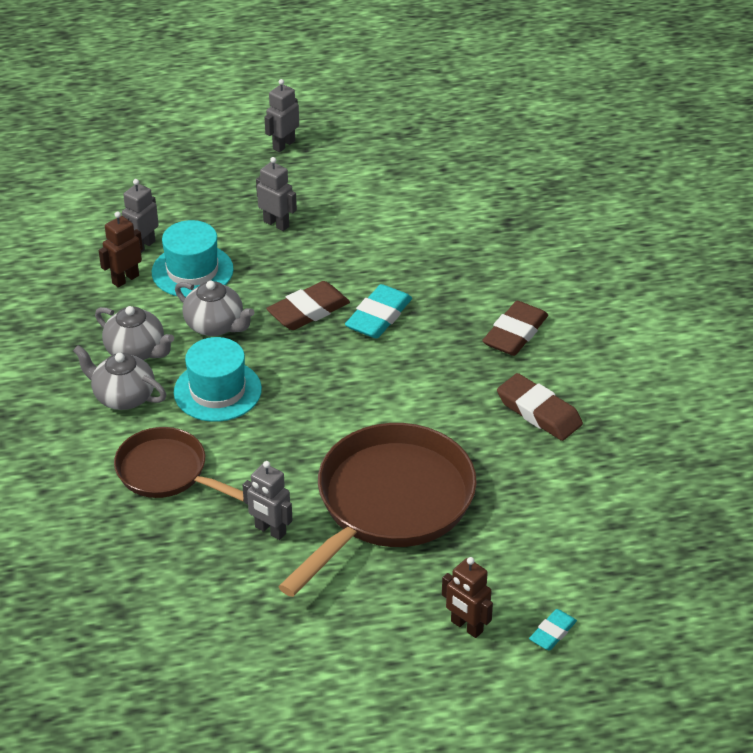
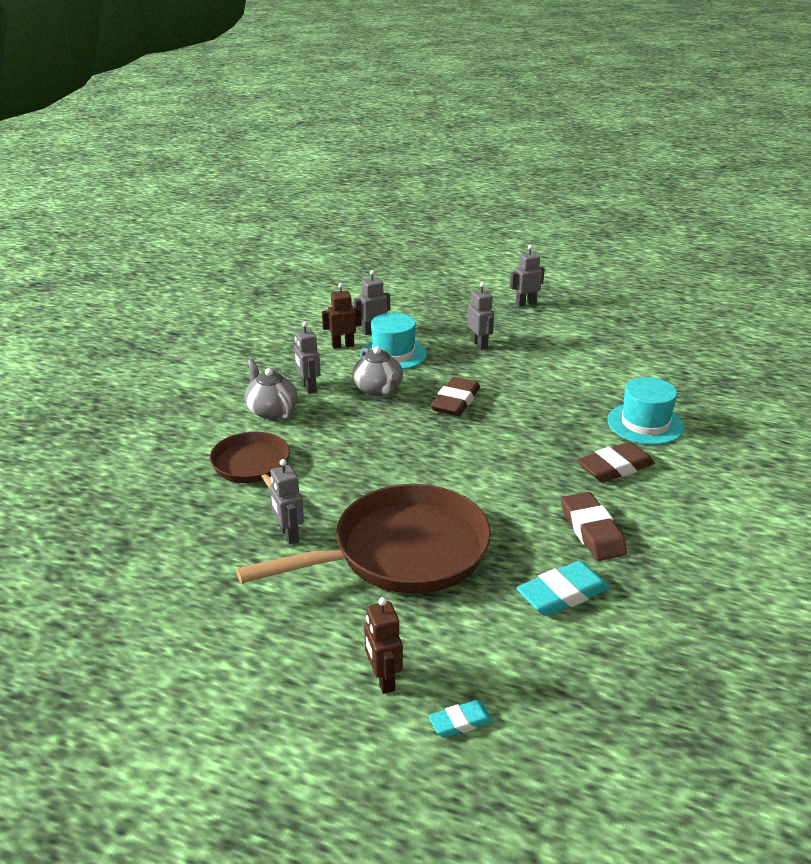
camera: 30 degrees right, 10 degrees down
(136, 351) = (308, 387): grey teapot -> grey robot
(217, 391) = (341, 429): turquoise hat -> turquoise hat (645, 424)
(308, 311) = (455, 401): brown eraser -> brown eraser turned 60 degrees counterclockwise
(378, 316) = (507, 421): turquoise eraser -> turquoise eraser (562, 594)

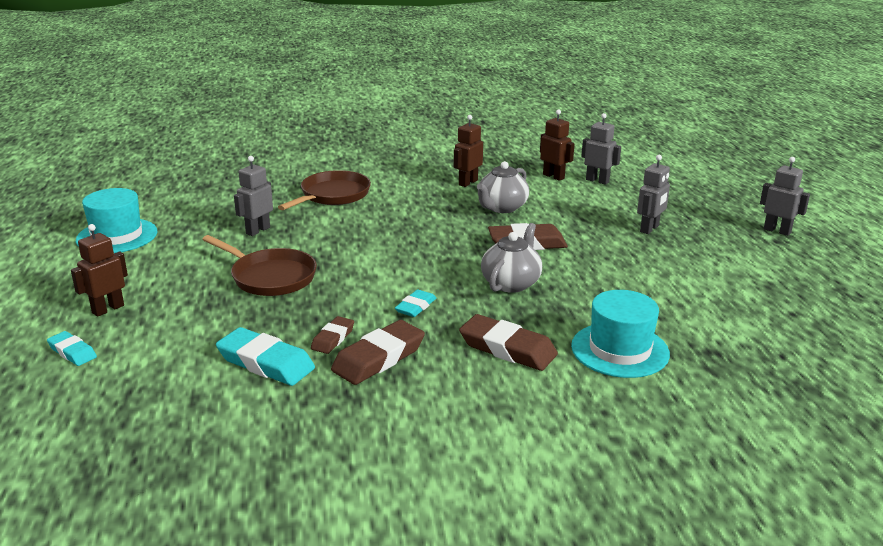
camera: 60 degrees right, 5 degrees down
(271, 411) = (416, 180): grey teapot -> grey teapot (511, 283)
(308, 387) = (467, 182): grey robot -> brown robot
(393, 354) = (571, 198): turquoise hat -> turquoise hat (117, 236)
(401, 552) = (270, 277): brown pan -> brown pan, size x0.58
(521, 488) = (415, 307): none -> turquoise eraser
(545, 546) = (333, 338): none -> brown eraser

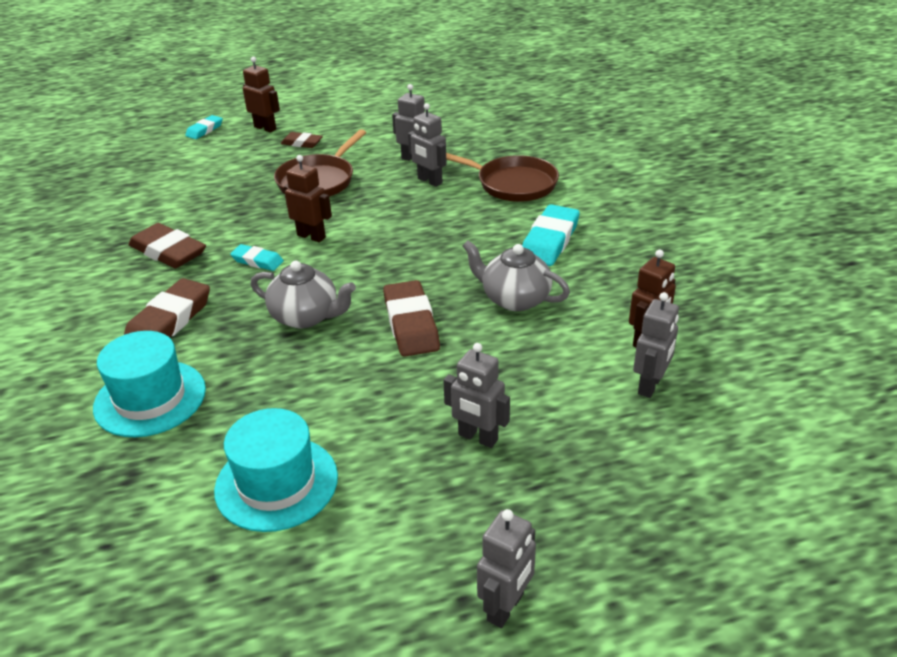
camera: 85 degrees right, 10 degrees up
(117, 236) = (392, 104): turquoise hat -> turquoise hat (276, 483)
(266, 363) = (173, 202): turquoise eraser -> turquoise eraser (550, 241)
(306, 226) = (429, 181): none -> grey robot
(333, 338) = (205, 226): brown eraser -> brown eraser (302, 143)
(467, 182) = (589, 267): brown robot -> brown robot (311, 236)

